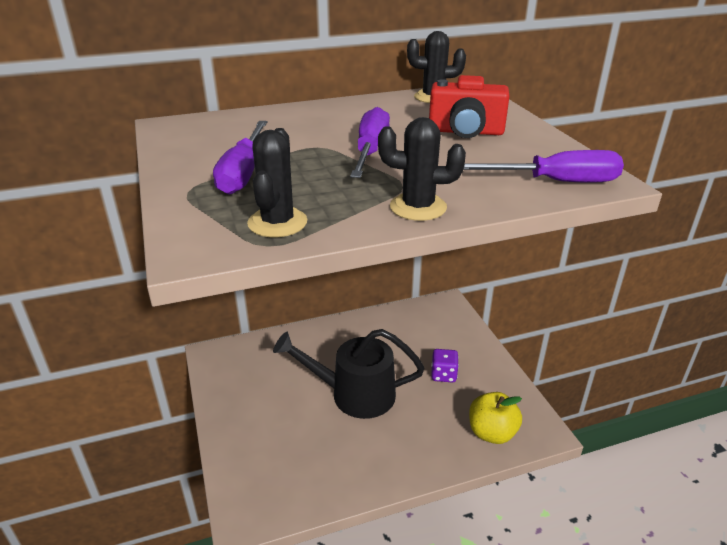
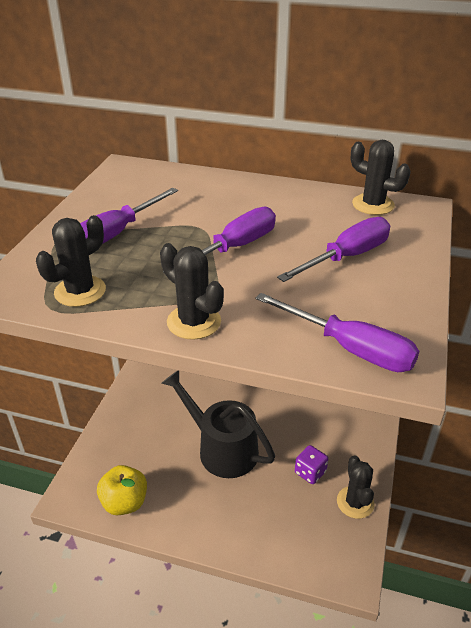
camera: 35 degrees right, 5 degrees up
(465, 132) = (346, 257): red camera -> purple screwdriver
(492, 433) = (303, 549): yellow apple -> yellow apple (124, 502)
(496, 378) = (355, 502): none -> black cactus

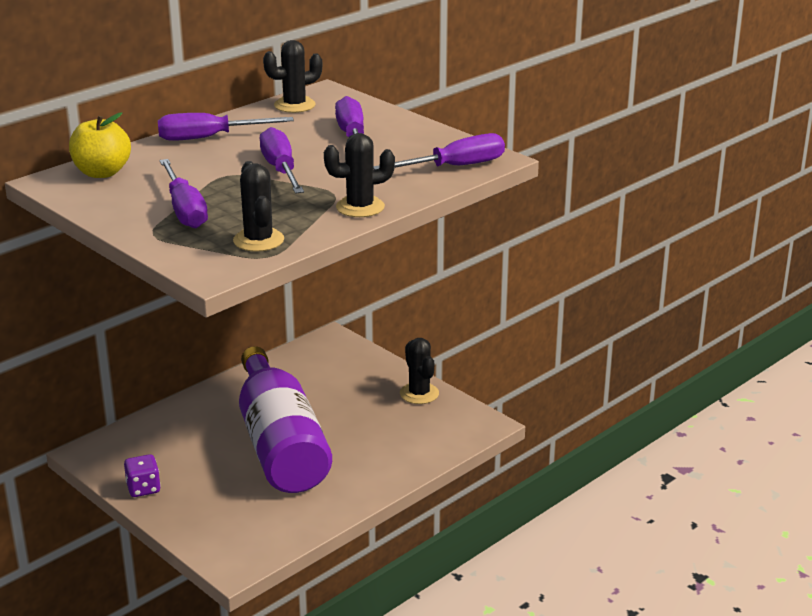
camera: 60 degrees left, 10 degrees down
(124, 502) = (280, 526): yellow apple -> yellow apple (102, 173)
(222, 448) = (280, 444): black watering can -> purple bottle
(261, 193) = (209, 138): none -> purple screwdriver
(310, 472) = (363, 404): purple dice -> purple dice (143, 488)
(355, 502) = (419, 393): black cactus -> black cactus turned 45 degrees clockwise

